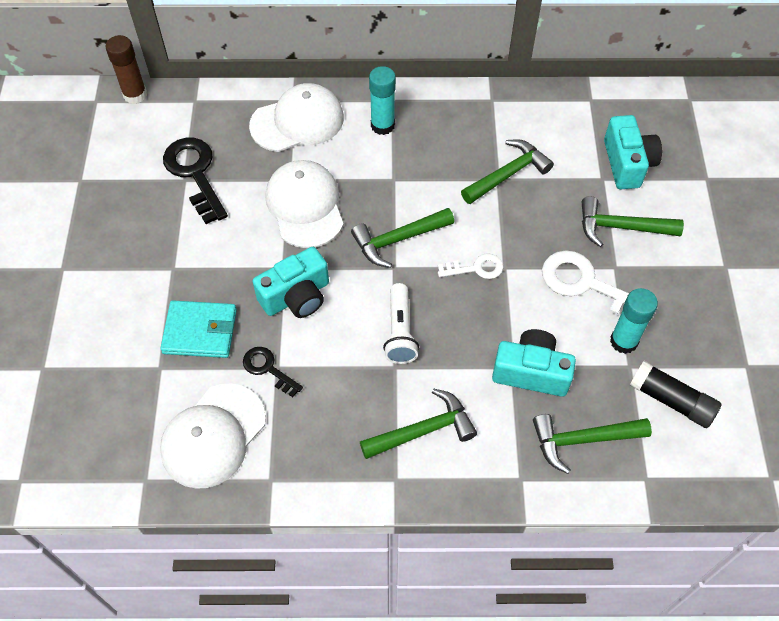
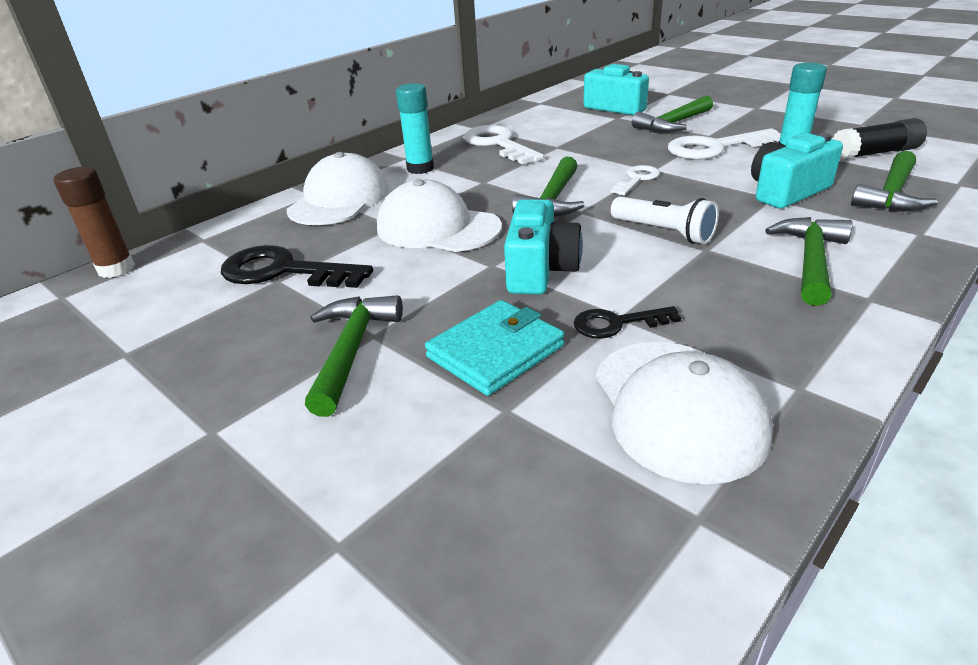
camera: 45 degrees left, 25 degrees down
(468, 139) = (498, 144): none -> white key
(508, 174) = (559, 142): green hammer -> green hammer (352, 350)

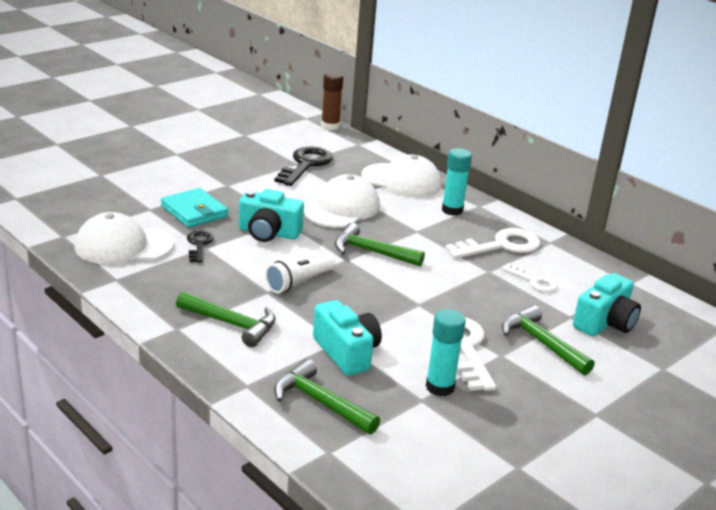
camera: 90 degrees right, 5 degrees down
(352, 350) = (216, 179): green hammer -> none
(637, 179) = (398, 292): white key -> white key (533, 281)
(875, 153) = (421, 436): black glue stick -> none

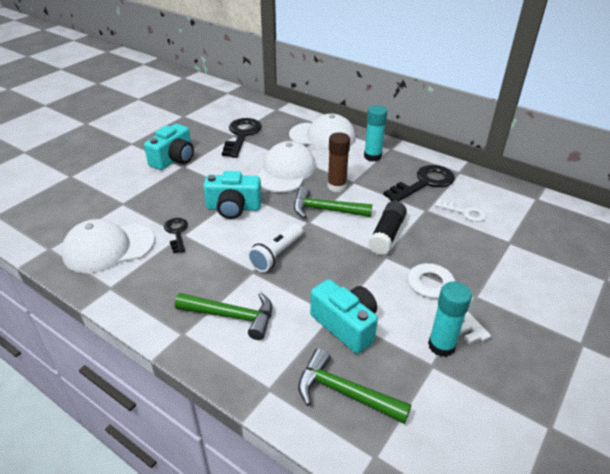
camera: 10 degrees left, 10 degrees up
(194, 211) = (162, 198): turquoise wallet -> none
(330, 126) = (249, 97): brown glue stick -> brown glue stick (337, 186)
(430, 286) = (386, 235): none -> black glue stick
(501, 246) = (424, 183): white key -> black key
(541, 343) = (501, 275): green hammer -> none
(605, 323) = (538, 242): turquoise camera -> turquoise camera (174, 159)

